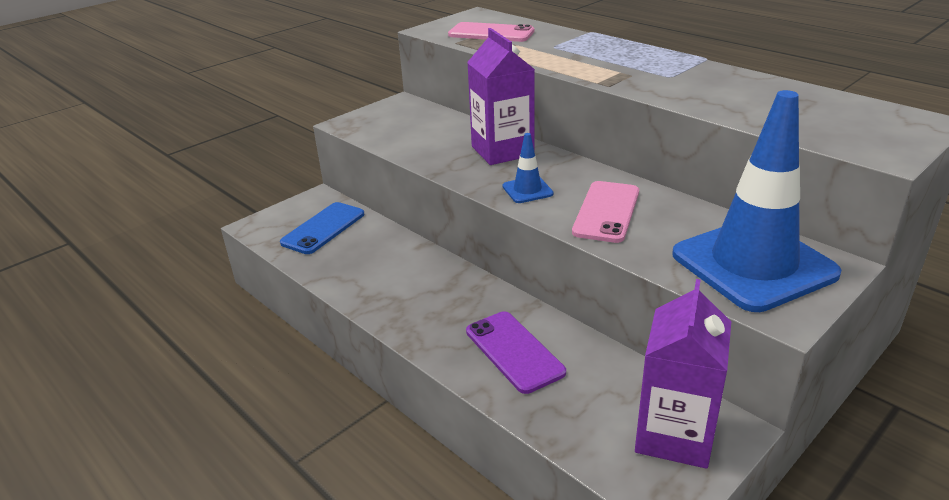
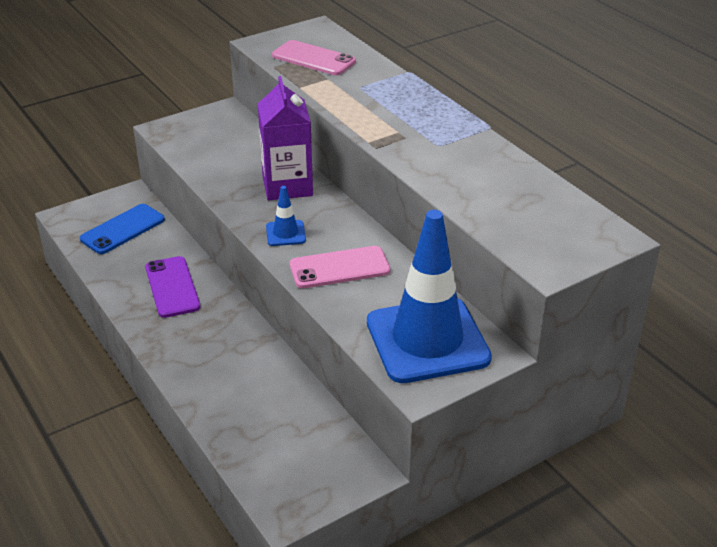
camera: 10 degrees right, 5 degrees up
(514, 351) = (232, 376): purple phone -> purple phone (172, 287)
(606, 212) = (339, 268): pink phone -> pink phone turned 45 degrees clockwise
(674, 435) = (320, 468): purple carton -> none

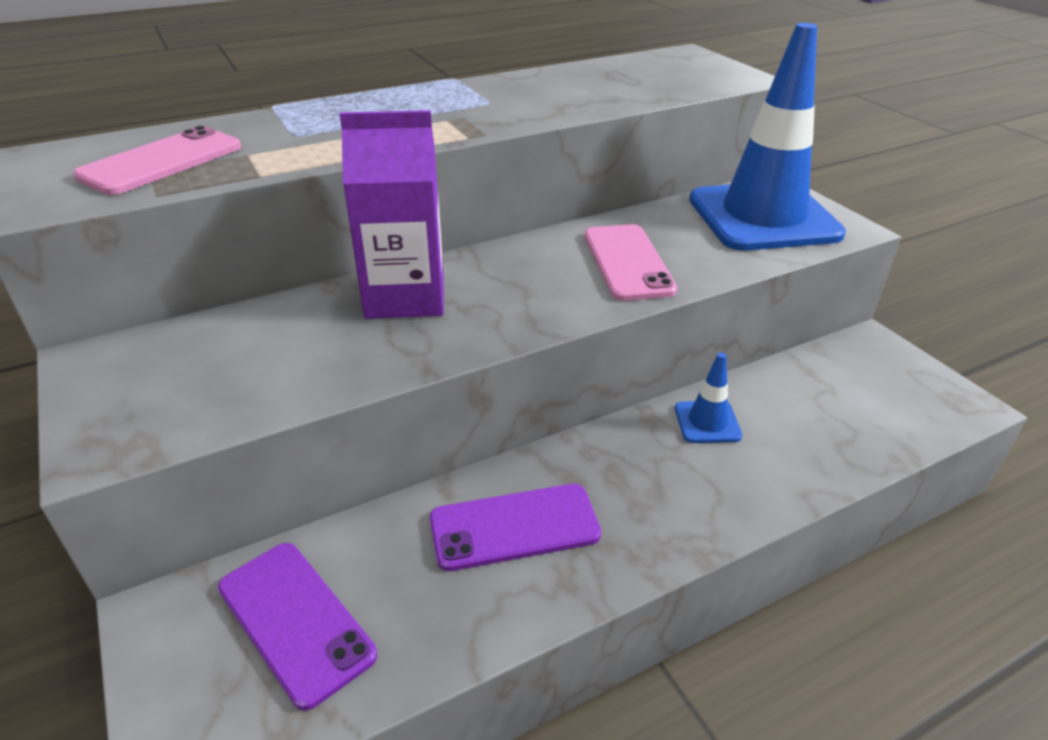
camera: 85 degrees left, 0 degrees up
(122, 229) = (295, 621): blue phone -> purple phone
(285, 233) = (540, 301): blue traffic cone -> blue traffic cone (707, 422)

